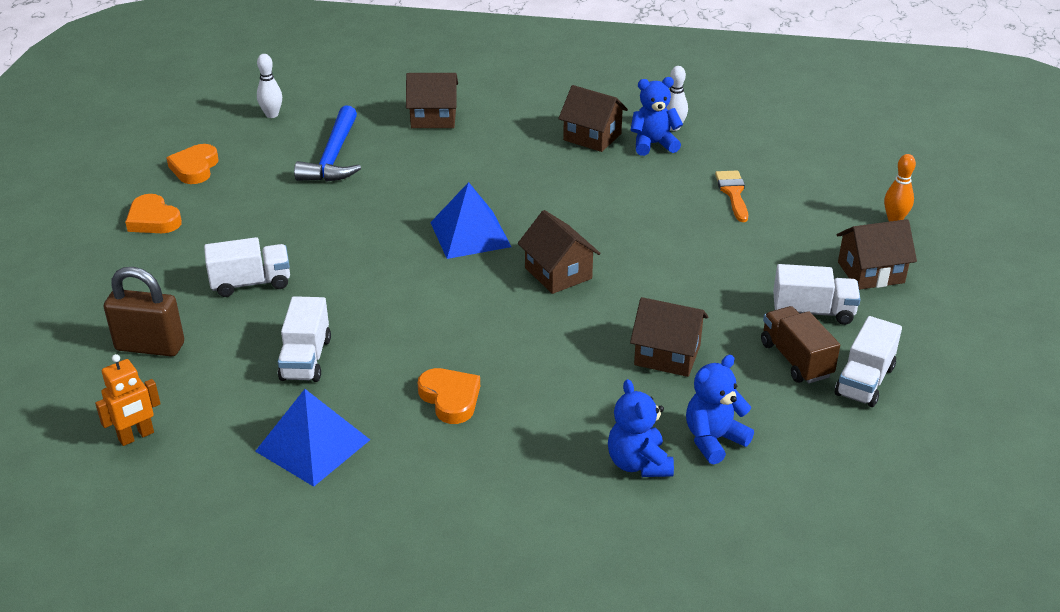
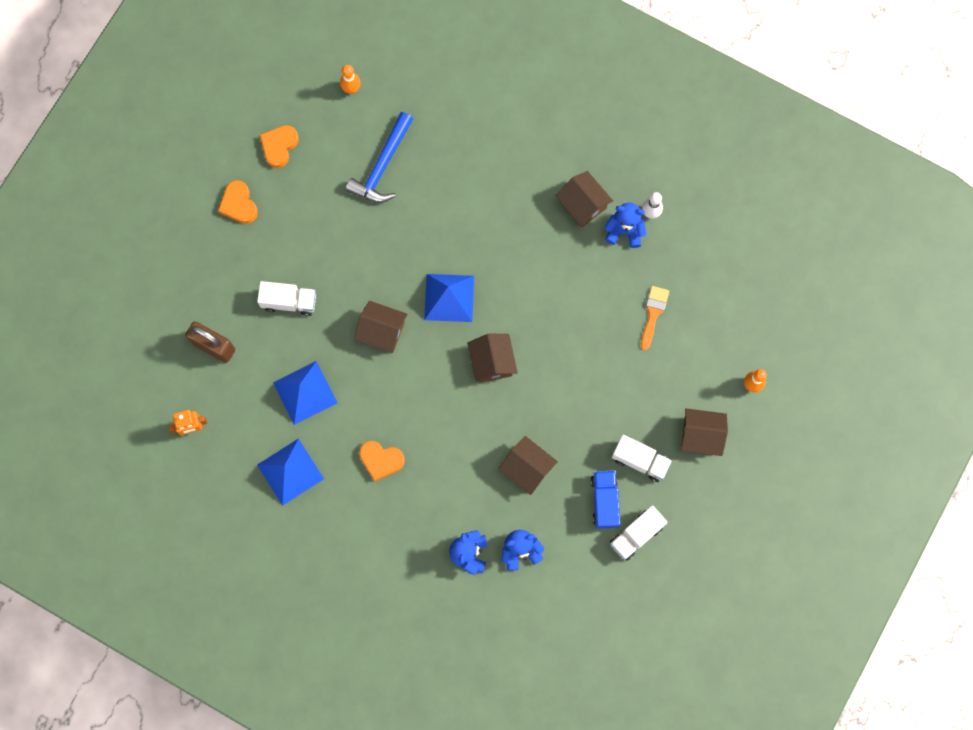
camera: 20 degrees right, 40 degrees up
(272, 115) = (351, 89): white bowling pin -> orange bowling pin
(306, 359) = (305, 392): white truck -> blue pyramid
(433, 118) = (472, 136): brown house -> brown house (382, 331)
(450, 398) = (381, 460): orange heart -> orange heart turned 120 degrees clockwise
(796, 359) = (605, 501): brown truck -> blue truck

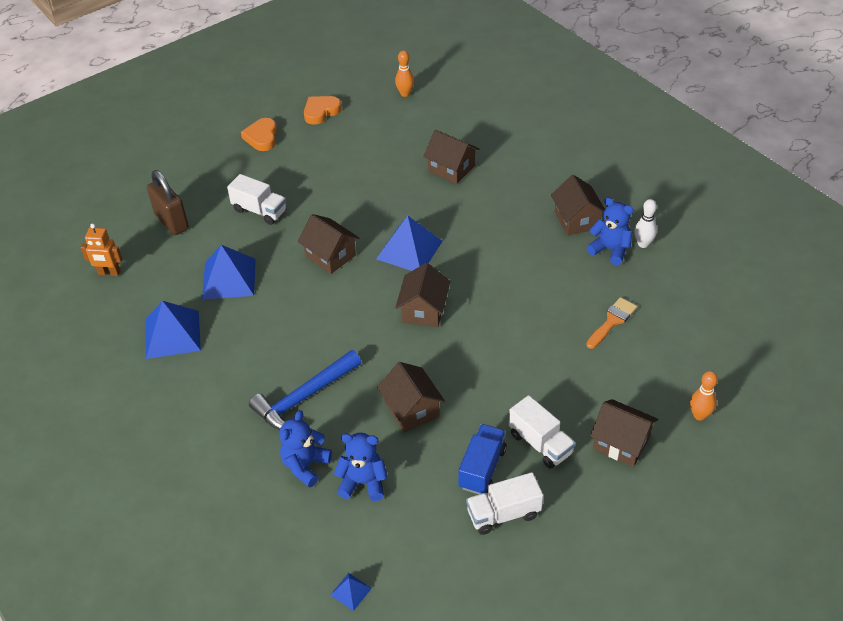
camera: 25 degrees right, 30 degrees down
(381, 460) = (265, 353): orange heart -> none
(382, 166) = (402, 146): blue hammer -> blue hammer (304, 397)
(443, 180) = (451, 169): none -> brown house
(554, 643) = (351, 591): none -> blue pyramid

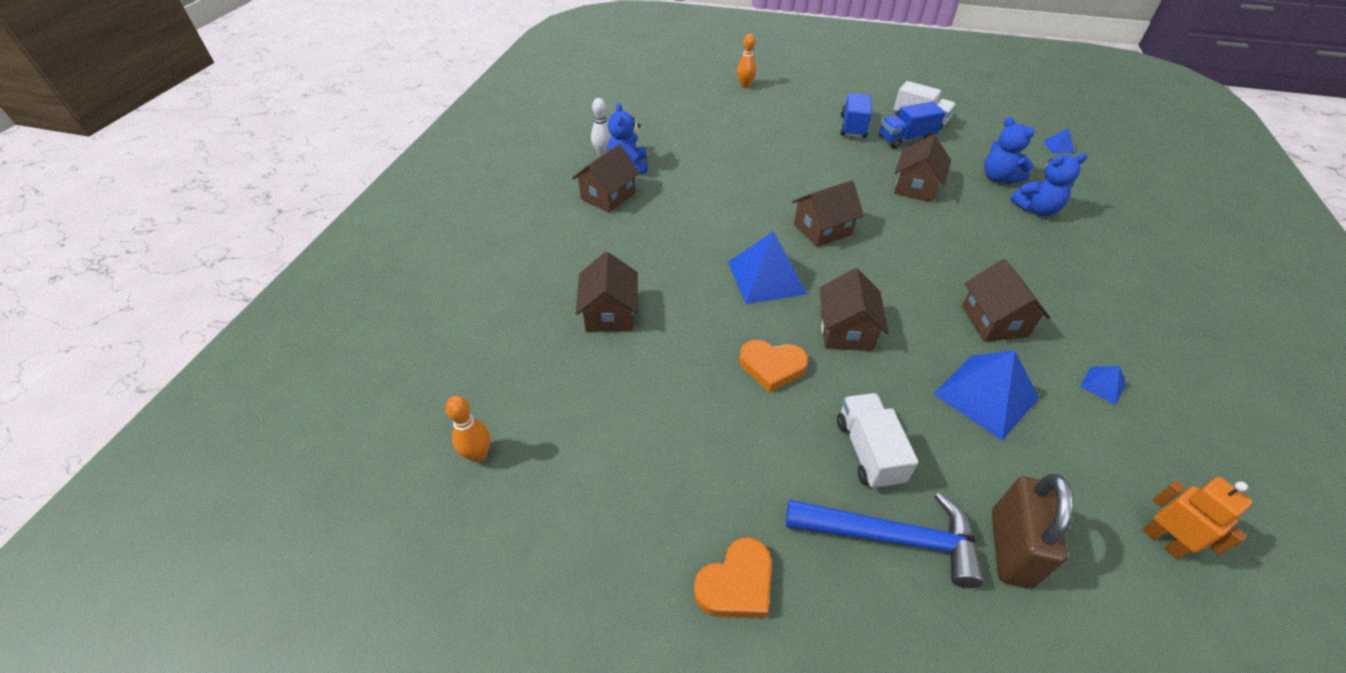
camera: 130 degrees left, 0 degrees up
(172, 334) = (1102, 385): blue pyramid -> blue pyramid, size x0.46
(304, 397) = (997, 245): blue hammer -> blue hammer (891, 537)
(321, 112) = (604, 542): orange heart -> orange heart (772, 367)
(540, 443) = (853, 127): white truck -> blue truck
(612, 321) = (708, 138): orange brush -> none
(621, 443) = (806, 102): brown house -> brown house (994, 321)

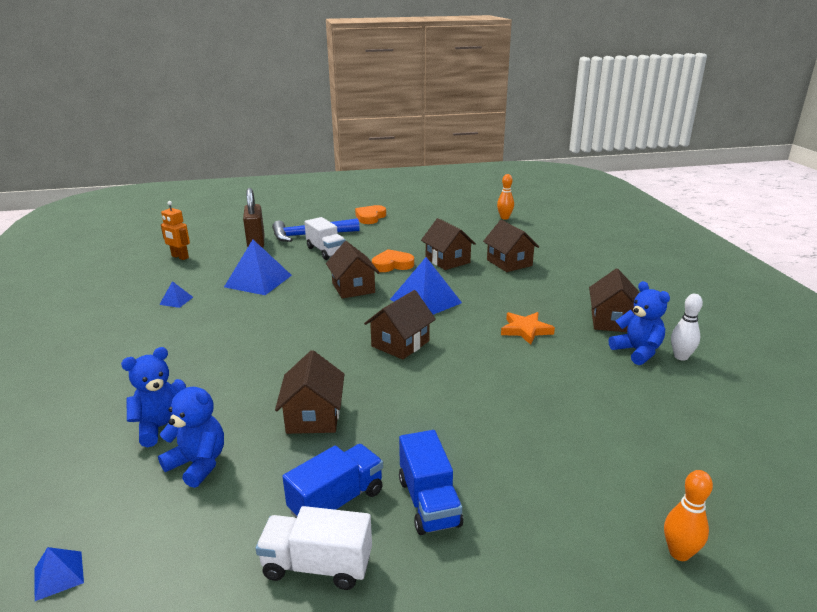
camera: 155 degrees right, 20 degrees down
(695, 210) = (525, 330): none -> orange star
(994, 321) = (244, 316): brown house -> brown house (447, 260)

